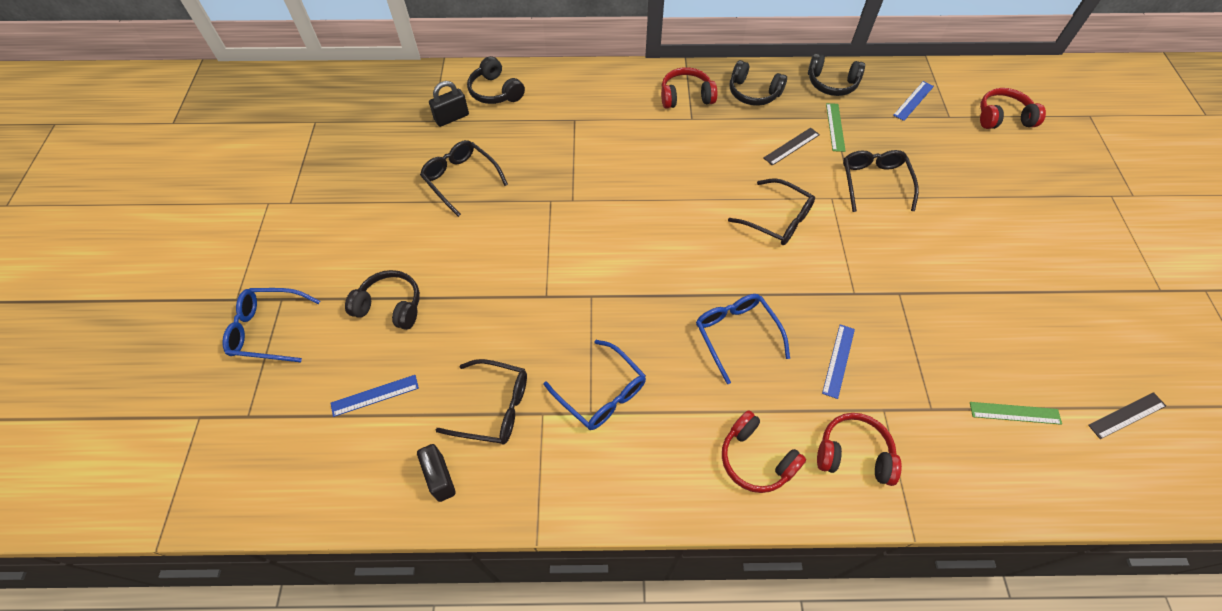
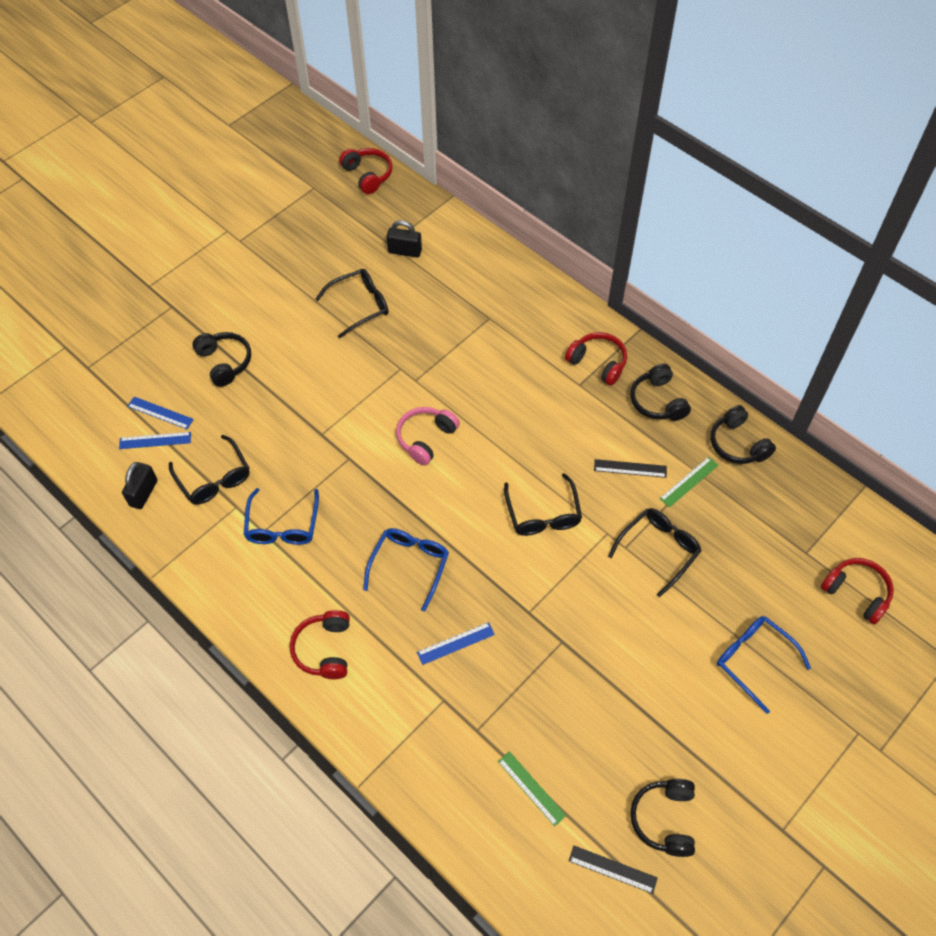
camera: 45 degrees right, 0 degrees up
(269, 330) = (146, 321): blue glasses -> blue glasses (754, 661)
(461, 180) = (359, 306): black glasses -> black glasses turned 60 degrees clockwise
(495, 91) = (458, 252): black headphones -> black headphones (664, 819)
(632, 234) = (426, 438): none -> pink headphones
(853, 454) = (387, 705): red headphones -> red headphones (368, 175)
(913, 100) = (792, 514): blue ruler -> blue ruler (155, 440)

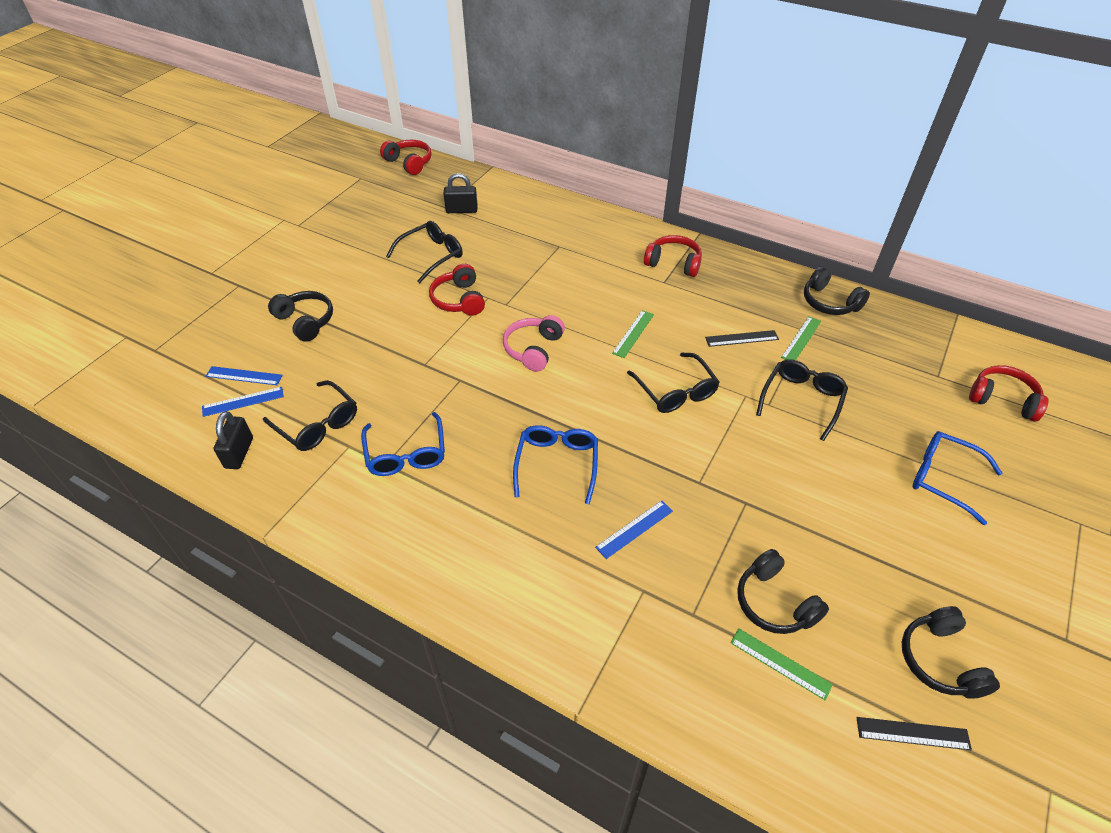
camera: 15 degrees left, 10 degrees down
(324, 649) = (489, 567): red headphones -> red headphones (459, 300)
(526, 440) = (633, 333): none -> green ruler
(657, 401) = (741, 282): black headphones -> black headphones (774, 602)

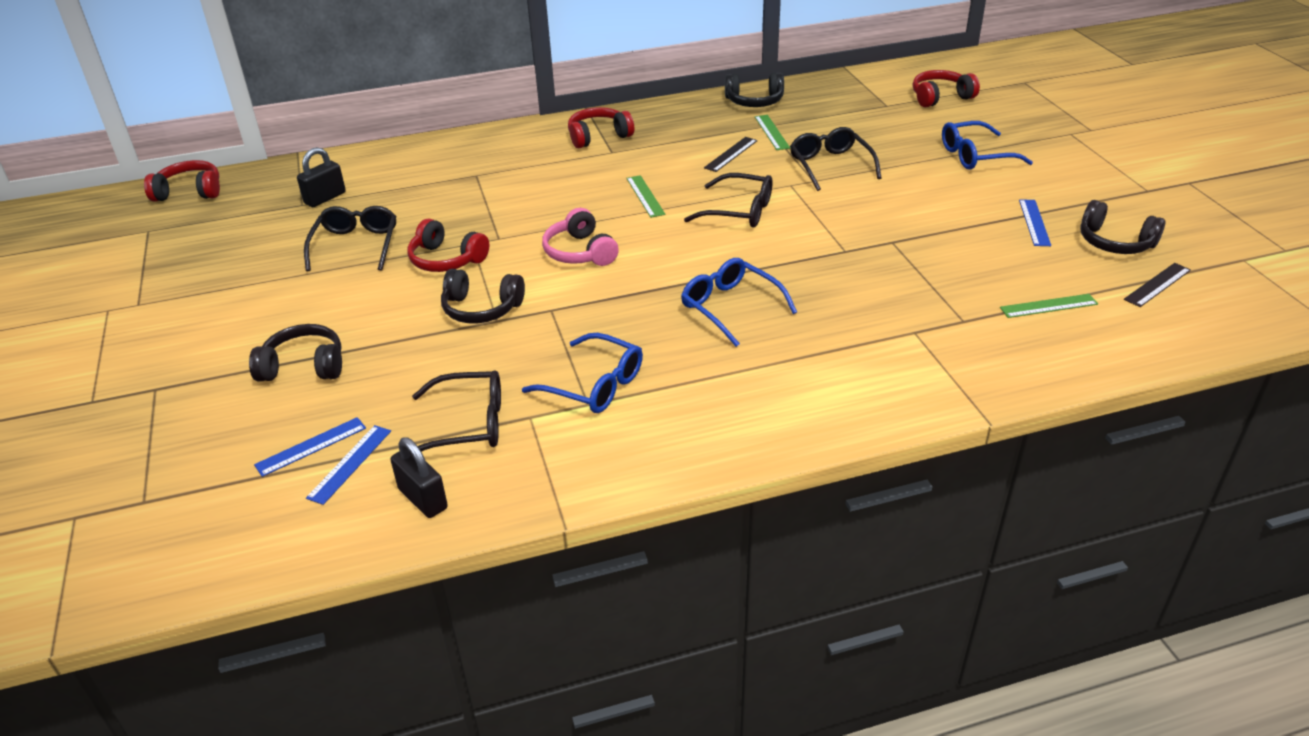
camera: 45 degrees left, 10 degrees down
(634, 529) = (850, 304): blue ruler -> blue ruler (1034, 222)
(774, 602) = (995, 280): black headphones -> black headphones (481, 309)

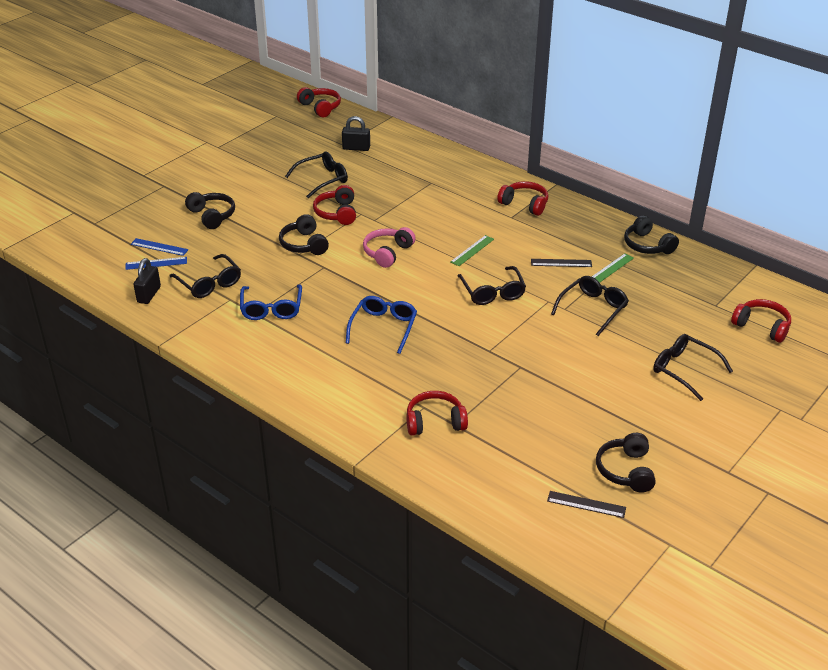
camera: 55 degrees right, 0 degrees up
(949, 333) = (435, 422): none -> red headphones
(976, 155) = (685, 370): blue glasses -> black glasses
(1034, 222) = (614, 424): blue ruler -> none
(1048, 306) = (507, 457): green ruler -> none

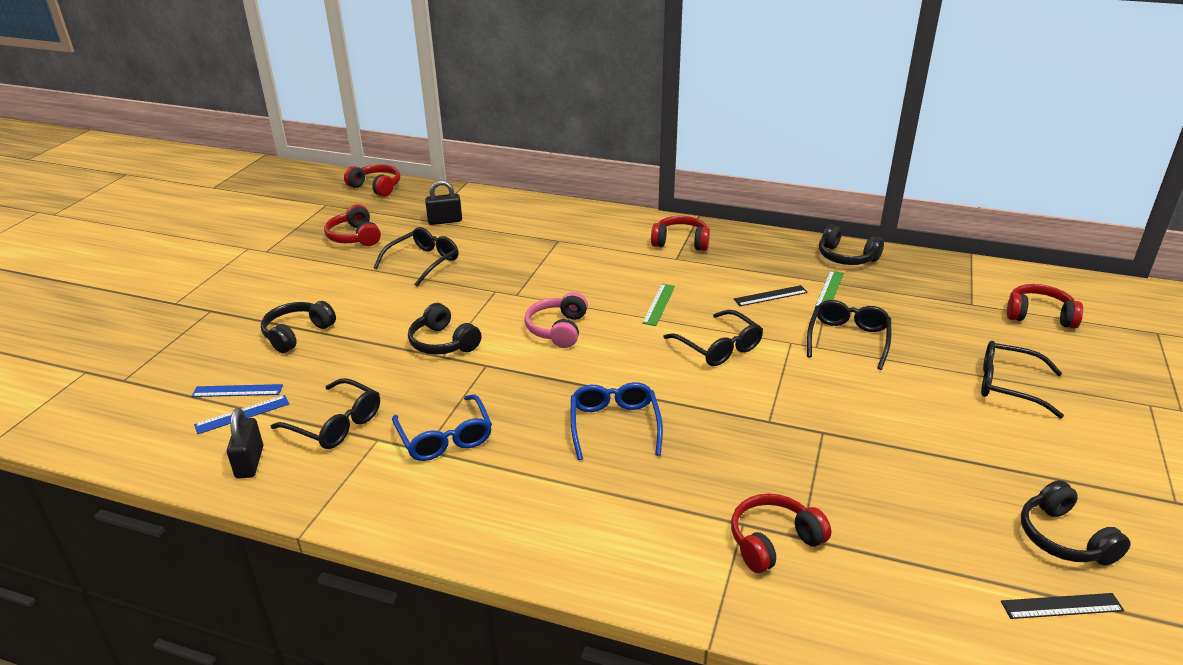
camera: 20 degrees left, 5 degrees down
(212, 216) = (297, 334): black headphones -> black headphones turned 90 degrees counterclockwise
(337, 213) = (464, 296): red headphones -> red headphones (354, 237)

